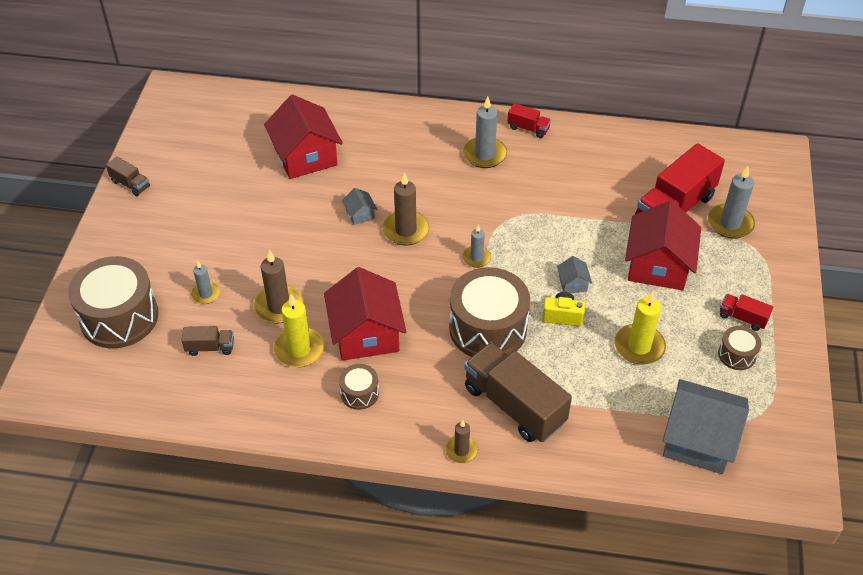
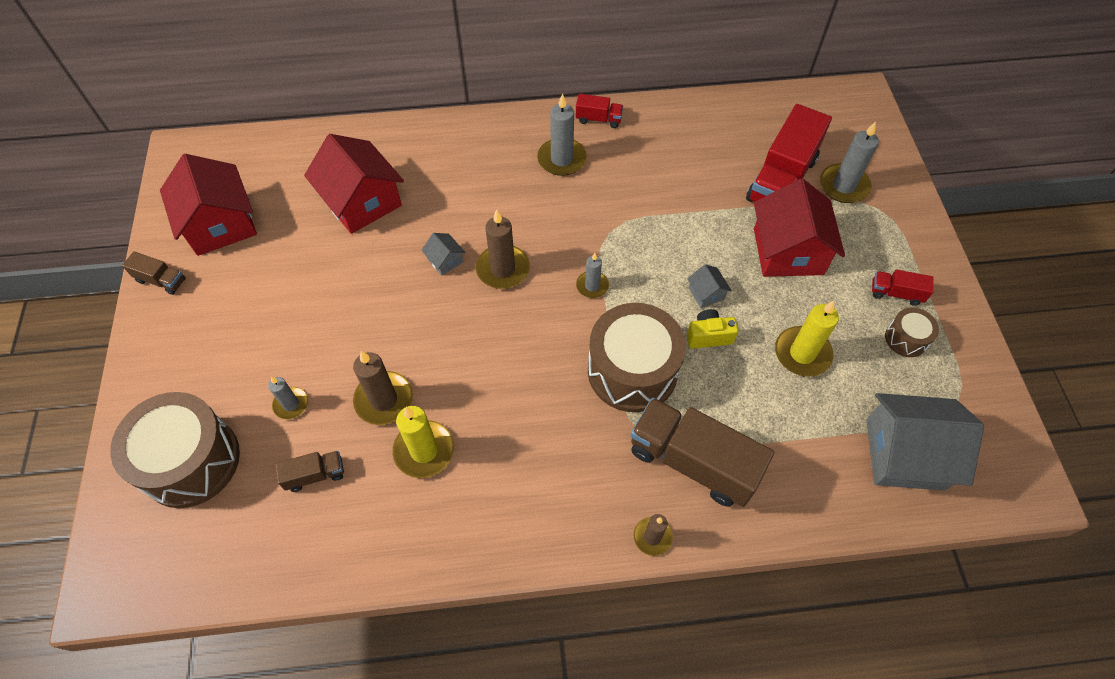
camera: 15 degrees left, 10 degrees up
(359, 393) = (512, 491): brown drum -> none
(366, 334) = (496, 411): red house -> red house (220, 224)

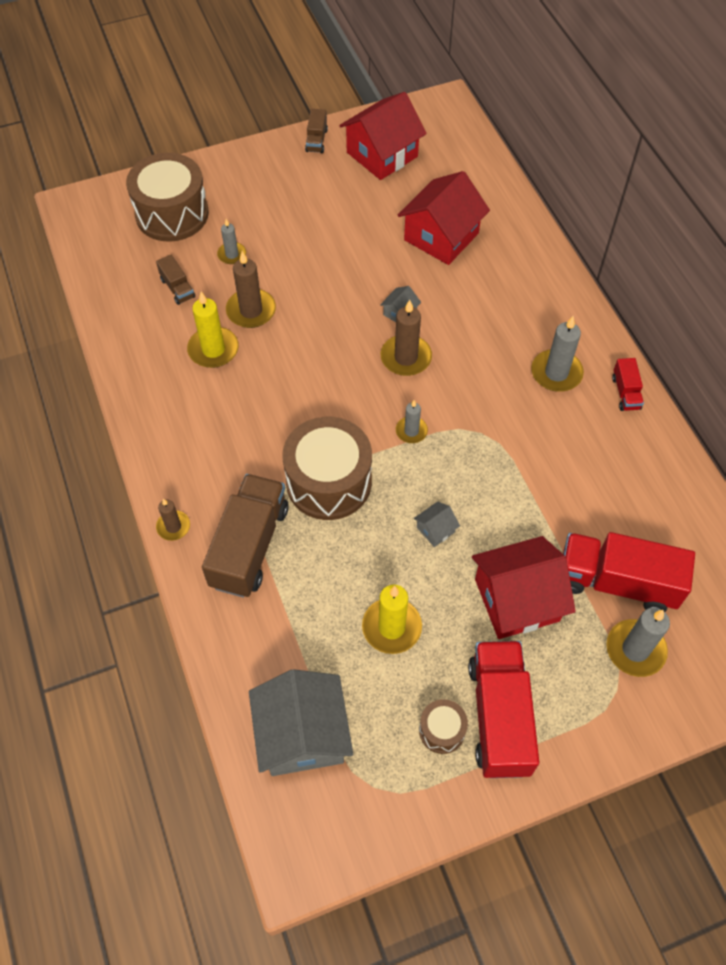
camera: 75 degrees right, 0 degrees up
(708, 336) = (386, 539): yellow camera -> none
(896, 293) = (499, 717): red truck -> red truck, size x2.14

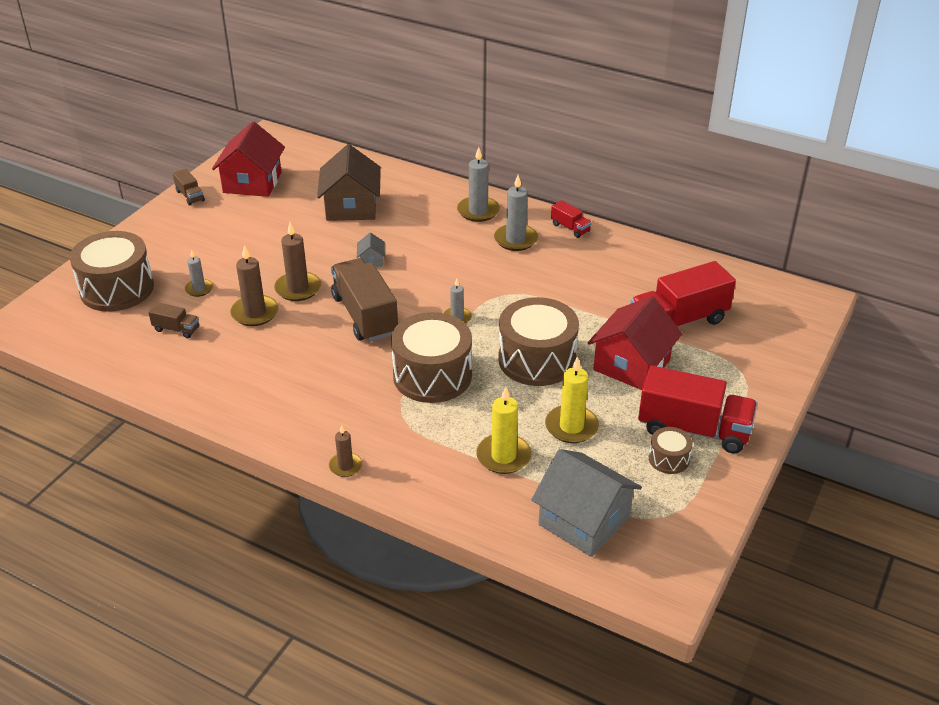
camera: 40 degrees left, 20 degrees down
(213, 349) = (251, 349): yellow candle -> yellow candle (503, 456)
(249, 546) = (418, 443): brown truck -> brown truck (365, 315)
(406, 357) = (405, 281): brown candle -> brown candle (298, 288)
(435, 530) = (537, 360): grey house -> brown drum
(441, 236) = (351, 207): red house -> brown house
(499, 717) = (693, 429): red truck -> red truck turned 150 degrees clockwise
(635, 649) = (728, 347): grey candle -> grey candle (478, 211)

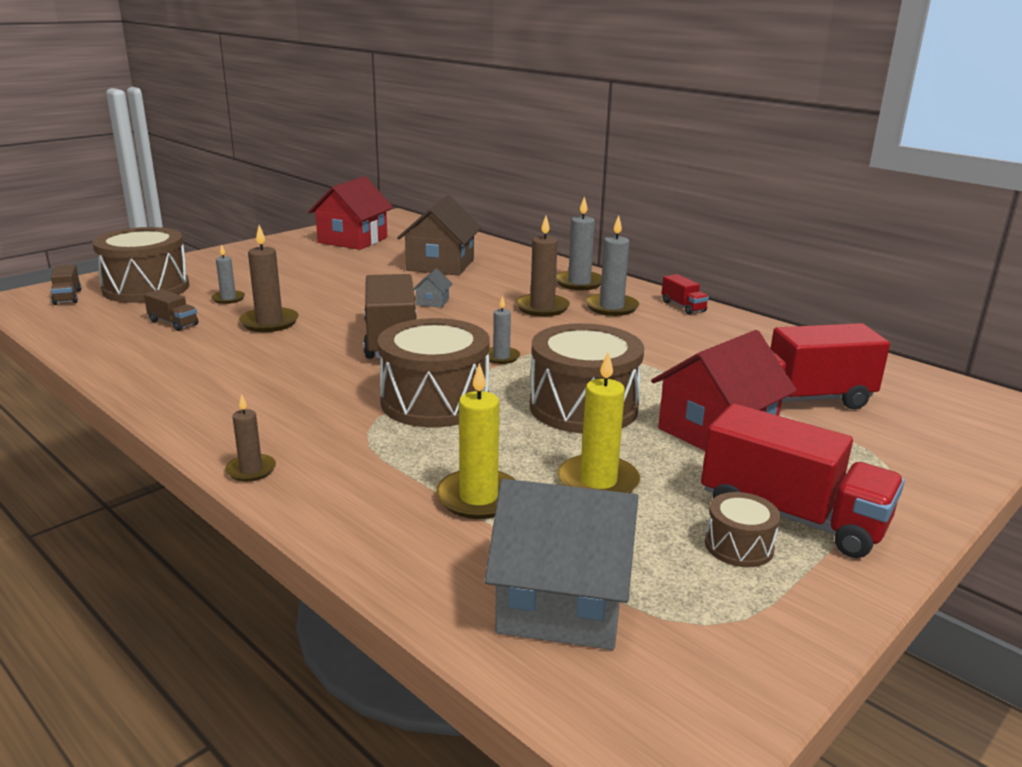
camera: 15 degrees right, 15 degrees down
(190, 196) = (284, 241): brown truck -> brown truck (67, 297)
(298, 288) = (333, 311): brown candle -> brown candle (542, 308)
(584, 521) = (561, 602): grey house -> grey house turned 45 degrees counterclockwise

